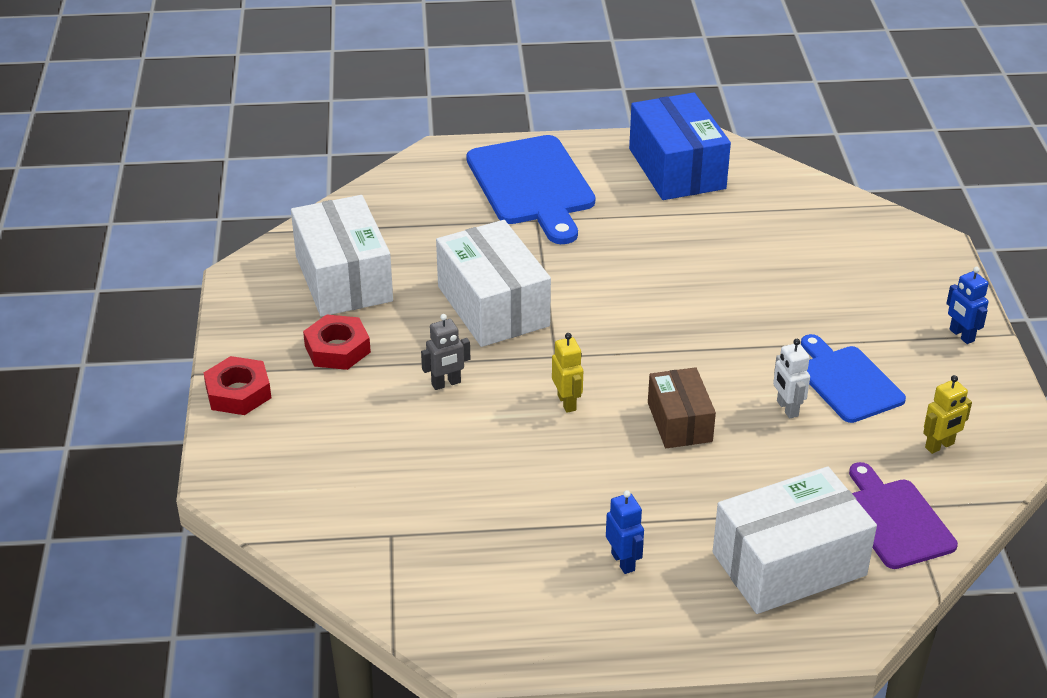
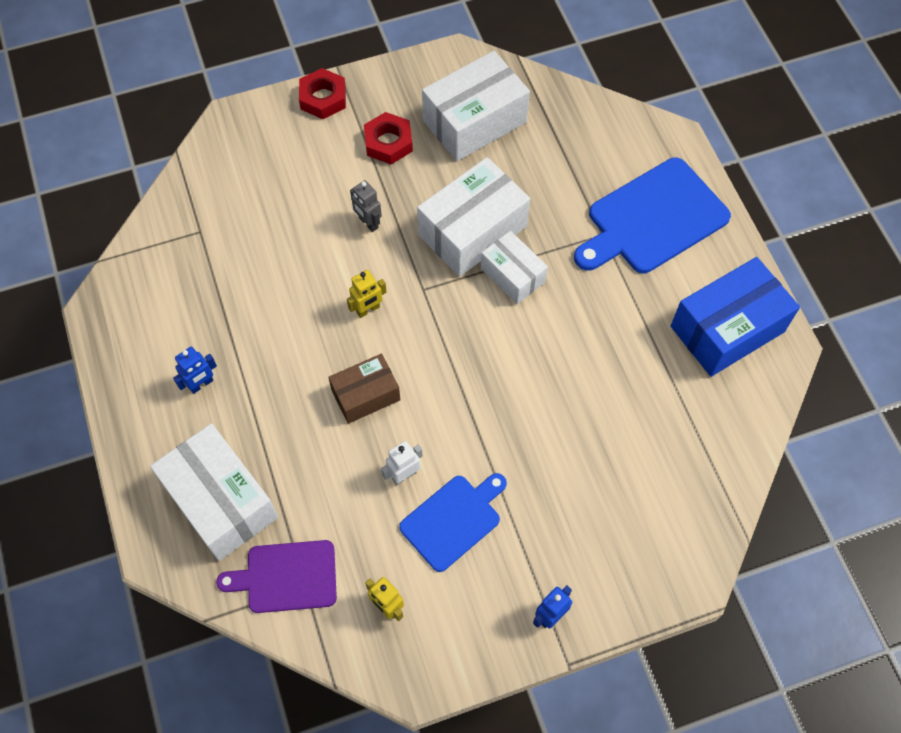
camera: 75 degrees right, 25 degrees up
(563, 288) = (512, 275): none -> white box
(895, 520) = (286, 577): purple cutting board -> purple cutting board turned 150 degrees counterclockwise

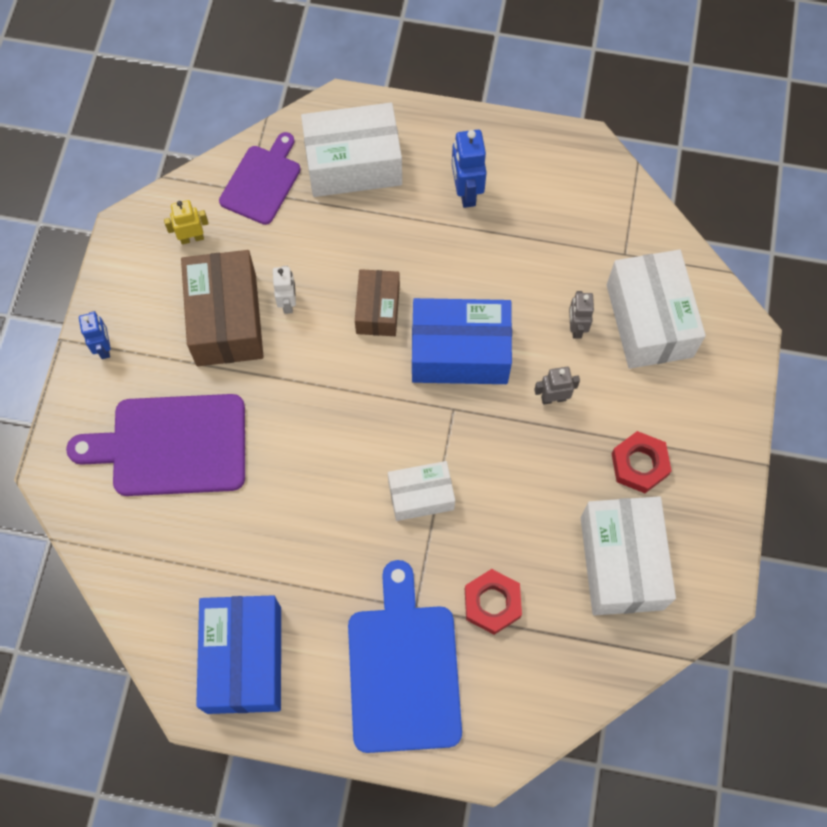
camera: 120 degrees right, 5 degrees up
(201, 384) = (466, 192): blue robot -> blue robot, size x1.52
(293, 235) = (576, 328): none -> grey robot
(323, 98) = (729, 431): red nut -> red nut (492, 603)
(368, 310) = (460, 352): yellow robot -> blue box
(453, 520) = (226, 320): blue cutting board -> brown box
(472, 231) = (491, 487): white box -> white box (649, 320)
(600, 492) = (171, 446): none -> purple cutting board

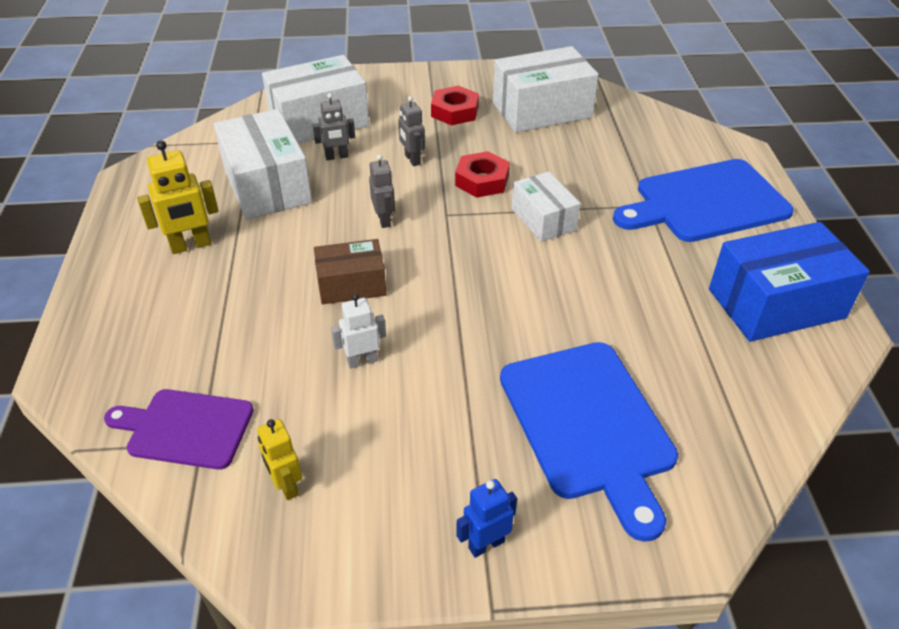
camera: 105 degrees left, 25 degrees down
(171, 446) = (589, 425): purple cutting board -> blue cutting board
(226, 320) = (401, 415): brown box -> none
(353, 164) = (154, 343): white box -> white box (267, 185)
(460, 352) = (384, 220): blue box -> grey robot
(466, 192) = (191, 246): blue robot -> yellow robot
(492, 603) = (616, 165): red nut -> red nut (482, 180)

